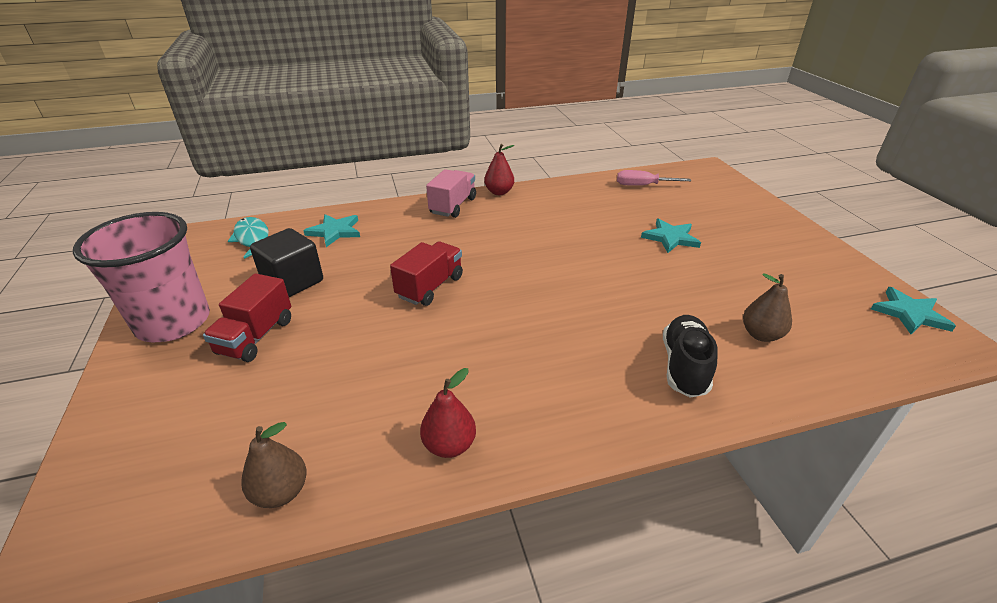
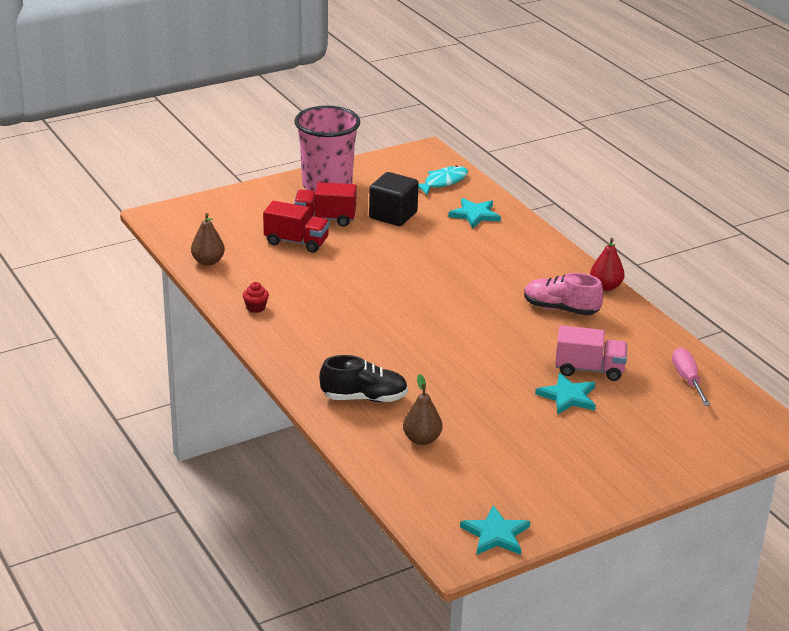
camera: 75 degrees right, 5 degrees down
(430, 287) = (414, 274): red truck -> red truck (296, 242)
(449, 445) = (256, 308): red pear -> red cupcake
(453, 206) = (558, 264): pink truck -> pink truck (589, 369)
(528, 217) = (560, 309): none -> pink shoe

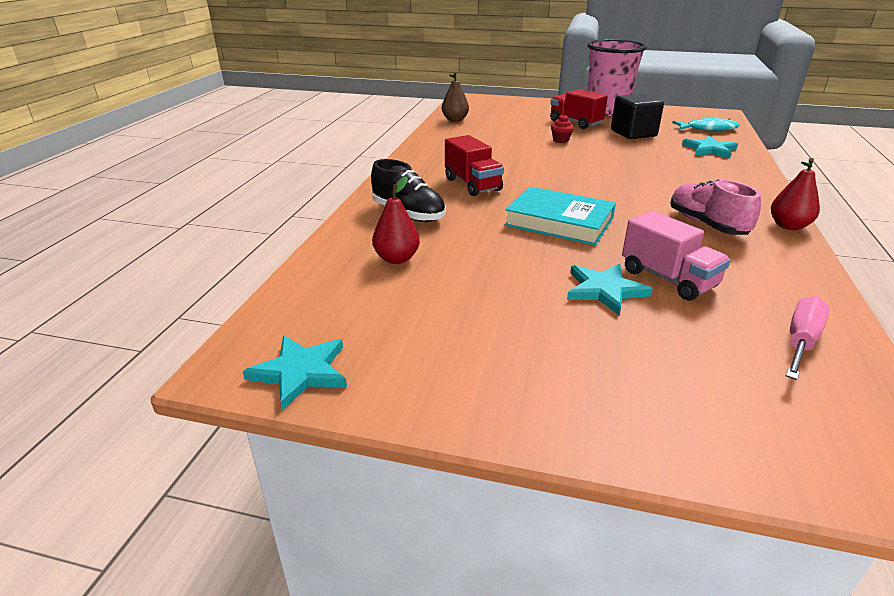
camera: 45 degrees right, 0 degrees up
(256, 308) = (438, 145): red cupcake -> red cupcake (560, 140)
(296, 242) = (532, 127): red truck -> red truck (472, 185)
(422, 439) = (397, 259): brown pear -> red pear
(473, 353) = (559, 222): none -> turquoise book

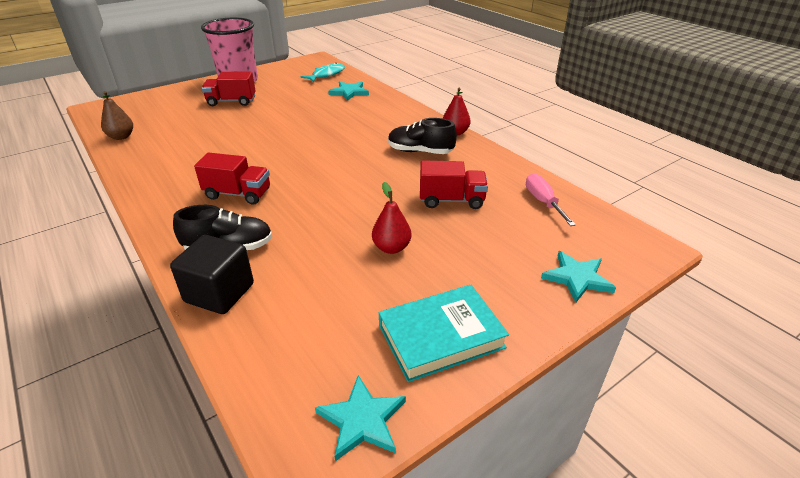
camera: 50 degrees left, 5 degrees up
(397, 259) = (283, 289): red pear -> red pear (391, 248)
(559, 222) = (343, 194): turquoise book -> turquoise book (441, 336)
(560, 140) = (244, 122): red cupcake -> none
(604, 290) = (434, 228): turquoise star -> turquoise star (577, 278)
(633, 133) = (286, 96): black cube -> black cube (219, 293)
(668, 279) = (451, 200): pink truck -> red truck
(706, 224) = (420, 151): pink shoe -> black shoe

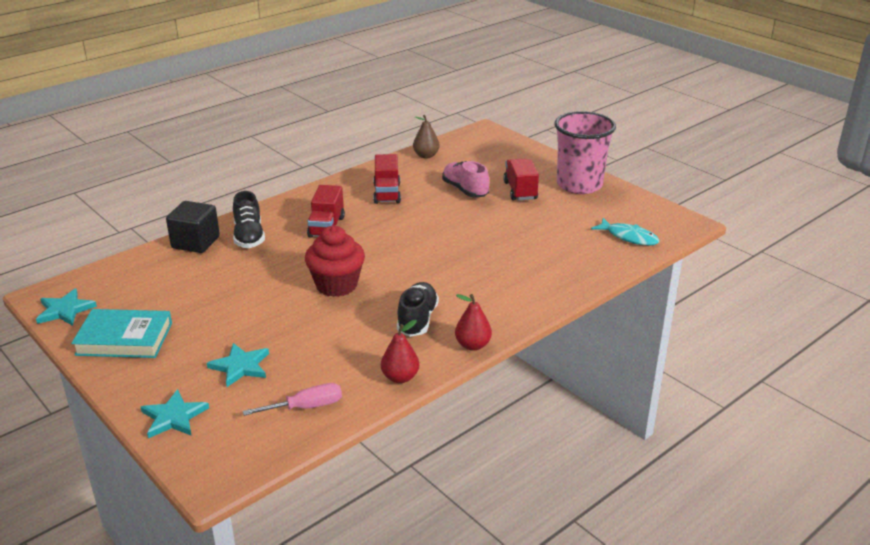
camera: 85 degrees right, 5 degrees down
(212, 122) = (465, 190): none -> pink shoe
(349, 92) = (575, 259): turquoise star -> turquoise star (240, 366)
(357, 188) = (336, 285): none -> red cupcake
(391, 248) = (236, 311): red pear -> red pear (400, 377)
(441, 336) = (124, 339): turquoise book -> turquoise book turned 60 degrees counterclockwise
(451, 200) = (312, 343): red truck -> red truck (387, 193)

